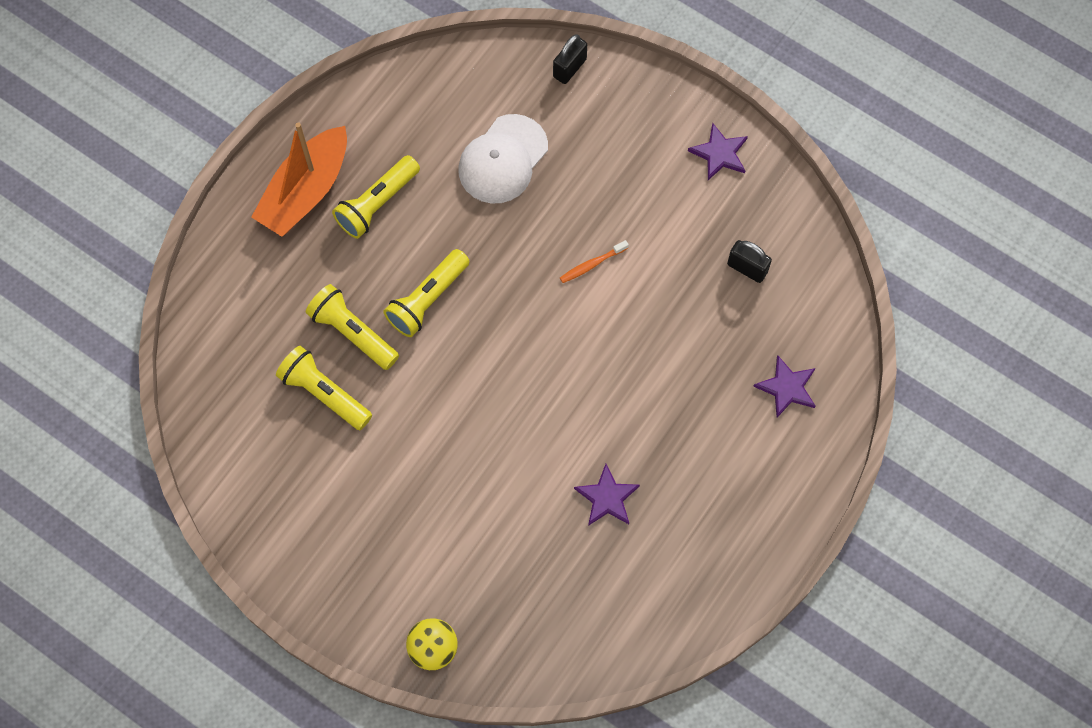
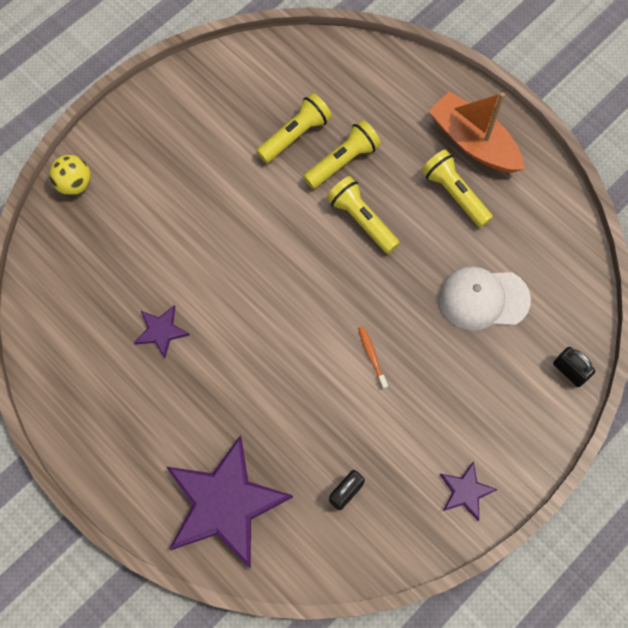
camera: 100 degrees right, 0 degrees up
(503, 159) = (483, 299): white cap -> white cap turned 45 degrees counterclockwise
(787, 388) = (224, 503): purple star -> purple star, size x2.21

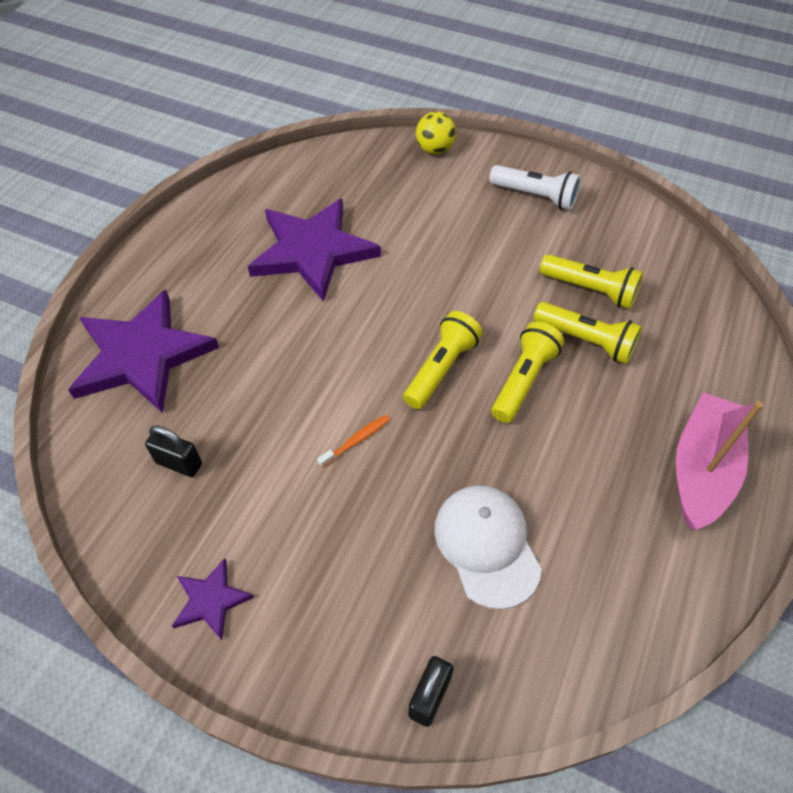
camera: 70 degrees right, 15 degrees down
(161, 331) = (313, 251): purple star -> purple star, size x2.21
(175, 128) = (535, 196): none -> white flashlight
(454, 194) = (615, 468): yellow flashlight -> yellow flashlight (441, 369)
(473, 142) = (701, 469): orange boat -> pink boat

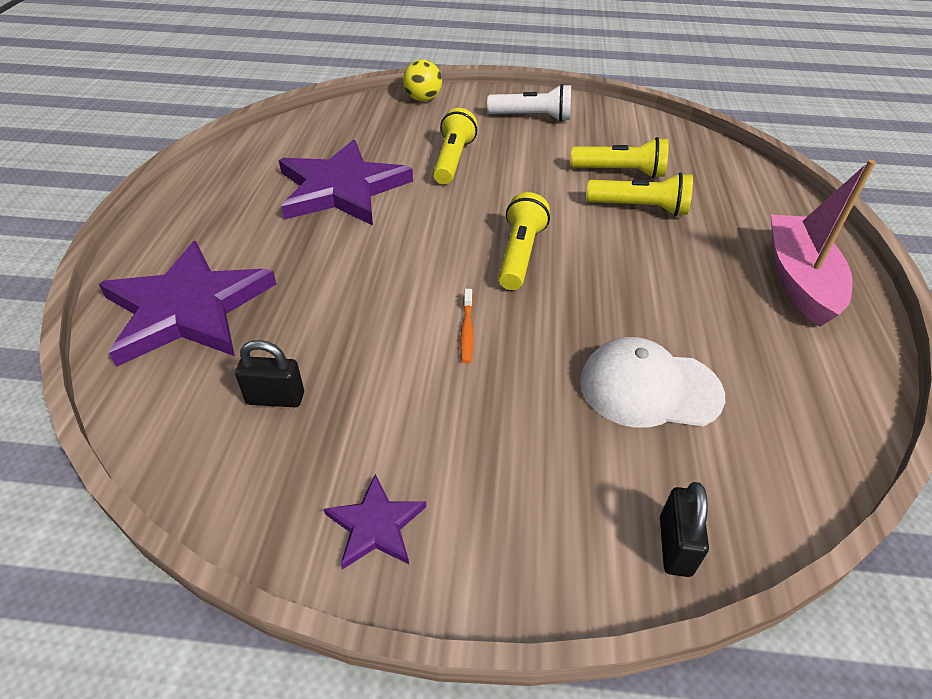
camera: 20 degrees left, 10 degrees down
(356, 440) = (467, 331): orange toothbrush -> orange toothbrush turned 150 degrees clockwise
(487, 545) = (649, 388): white cap -> white cap turned 45 degrees counterclockwise
(523, 380) = (602, 248): yellow flashlight -> yellow flashlight (453, 160)

